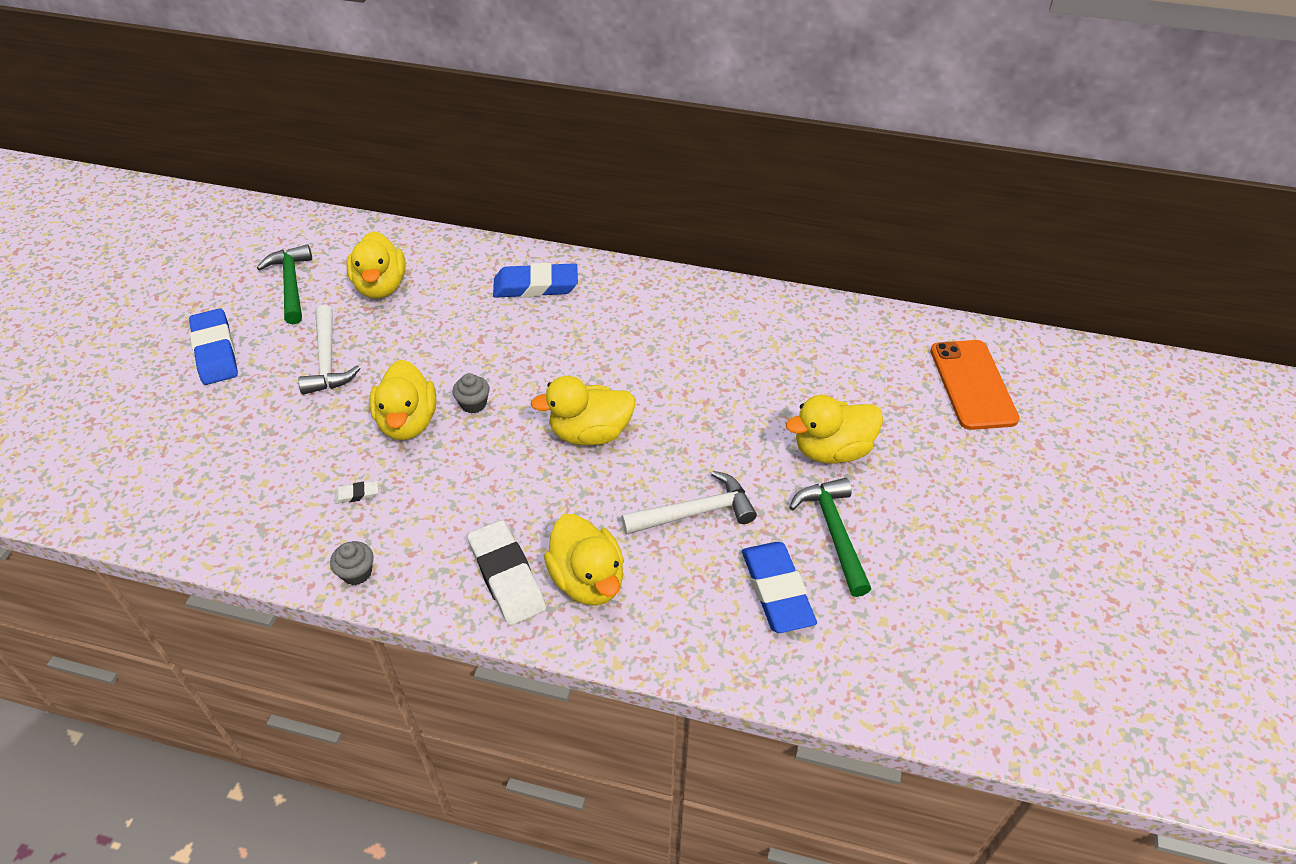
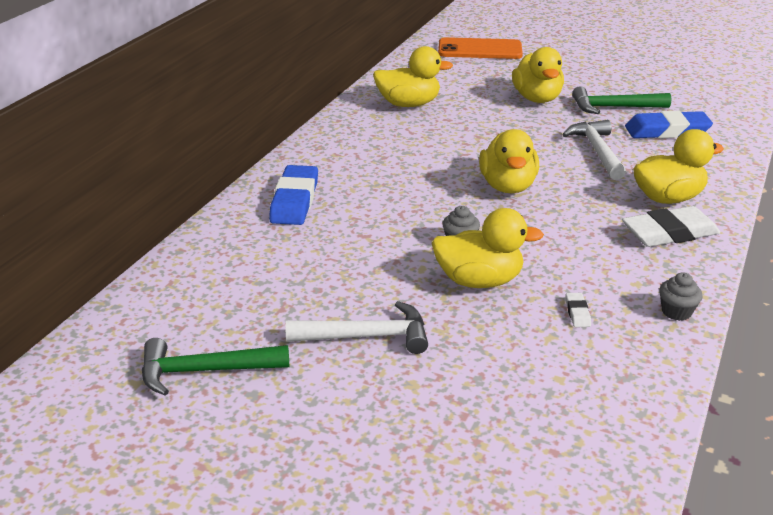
camera: 80 degrees left, 15 degrees down
(215, 351) = (318, 435): blue eraser -> none
(381, 286) = (246, 298): yellow duck -> yellow duck (408, 104)

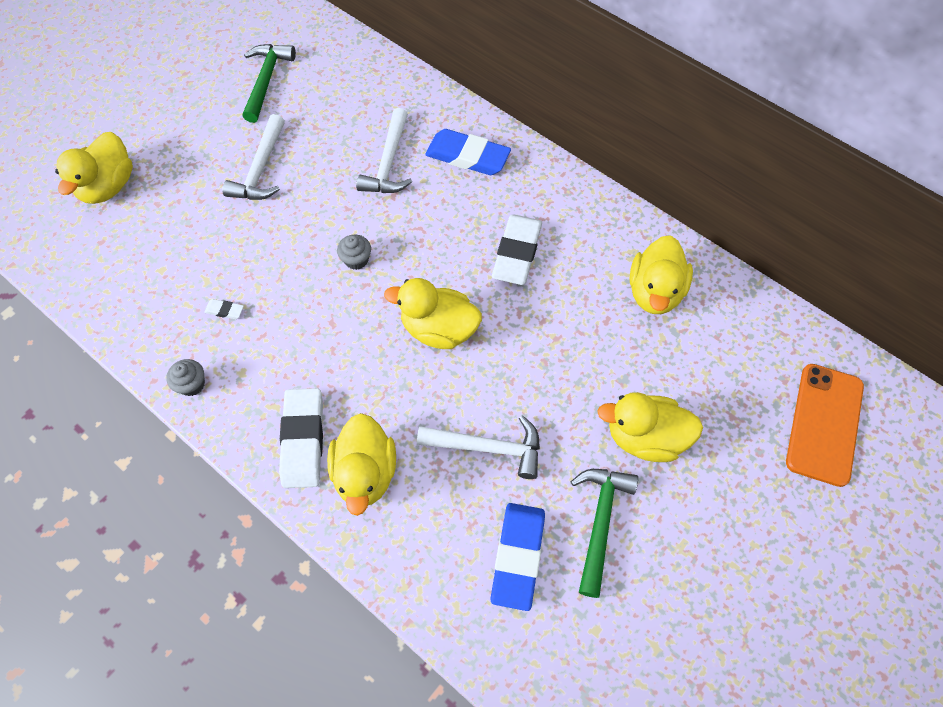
camera: 105 degrees right, 30 degrees up
(321, 246) = (388, 163): none -> white hammer
(402, 161) = (517, 253): none -> white eraser
(479, 281) = (295, 256): yellow duck -> yellow duck (108, 186)

